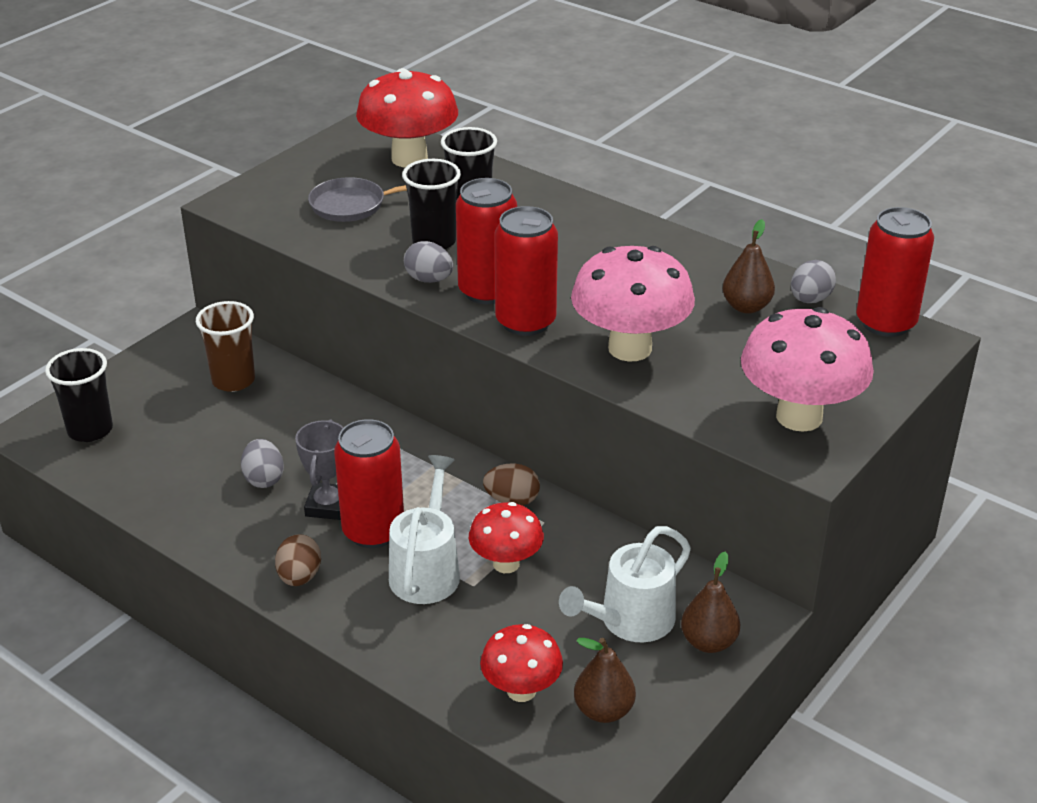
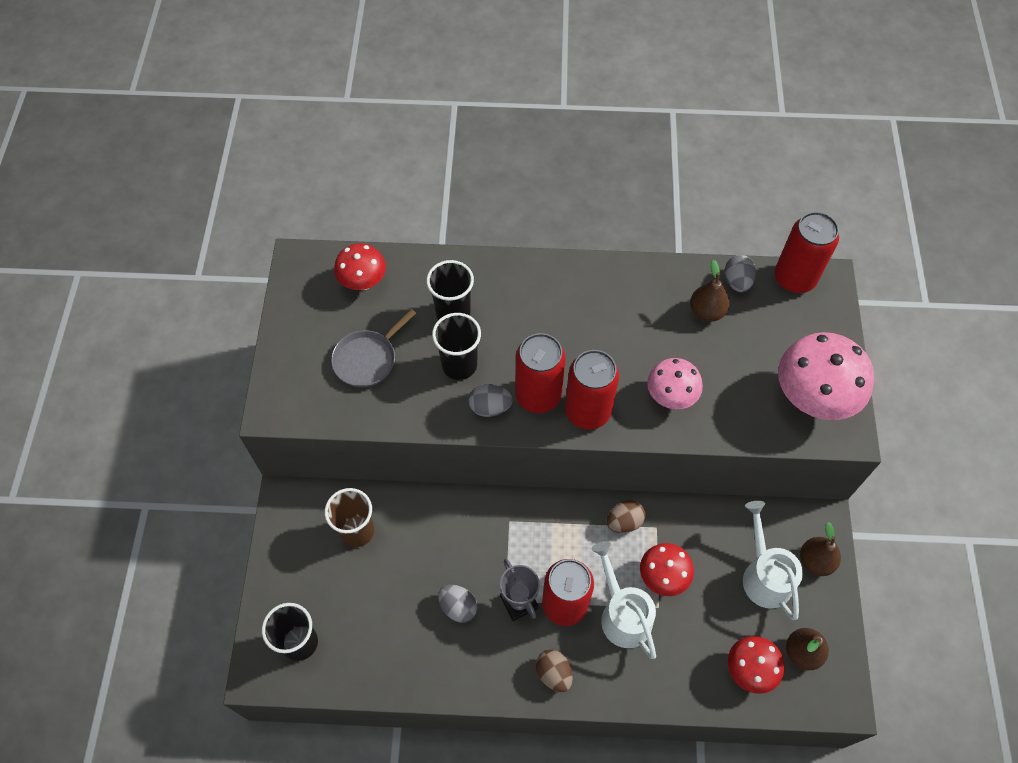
camera: 35 degrees left, 25 degrees up
(409, 158) = (363, 282): red mushroom -> red mushroom, size x0.60
(629, 621) = (764, 575): white watering can -> white watering can turned 150 degrees clockwise
(630, 348) = (670, 396): pink mushroom -> pink mushroom, size x0.60

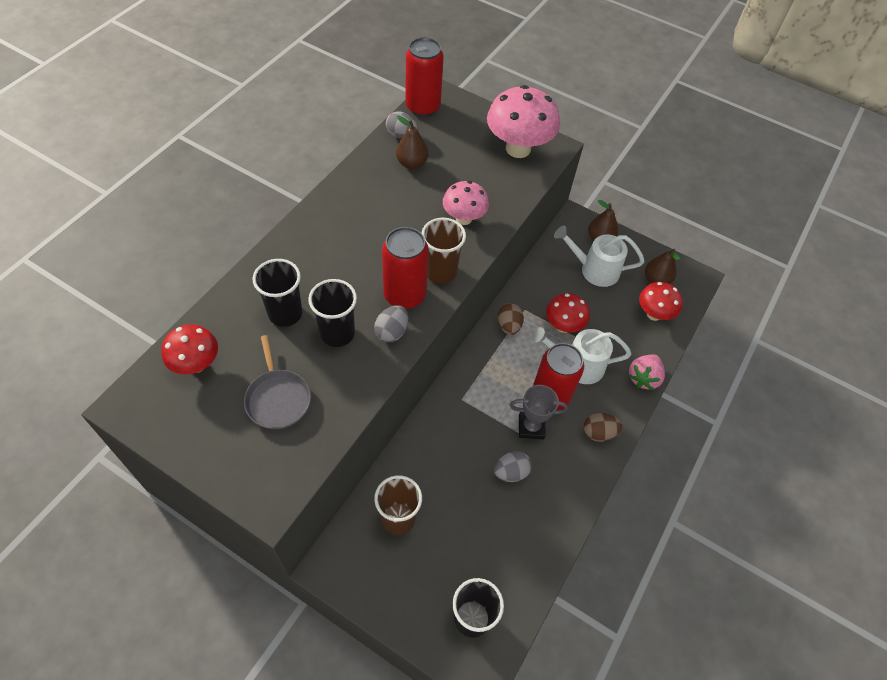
camera: 65 degrees left, 5 degrees down
(587, 411) = (440, 272): red can -> brown cup
(653, 693) = (643, 378): none -> pink strawberry

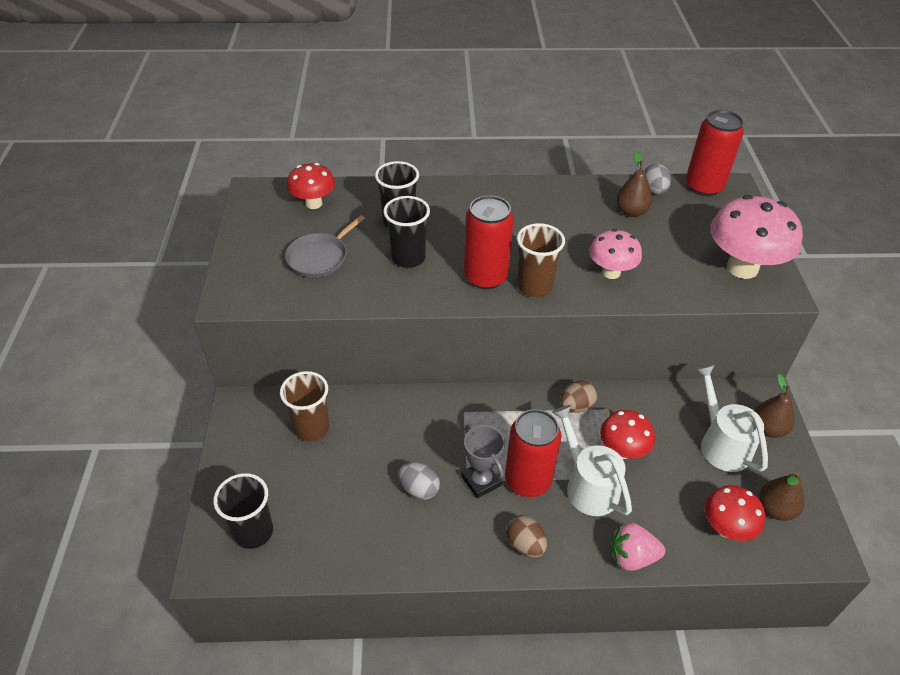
camera: 60 degrees right, 10 degrees down
(392, 332) = (440, 288): grey egg -> none

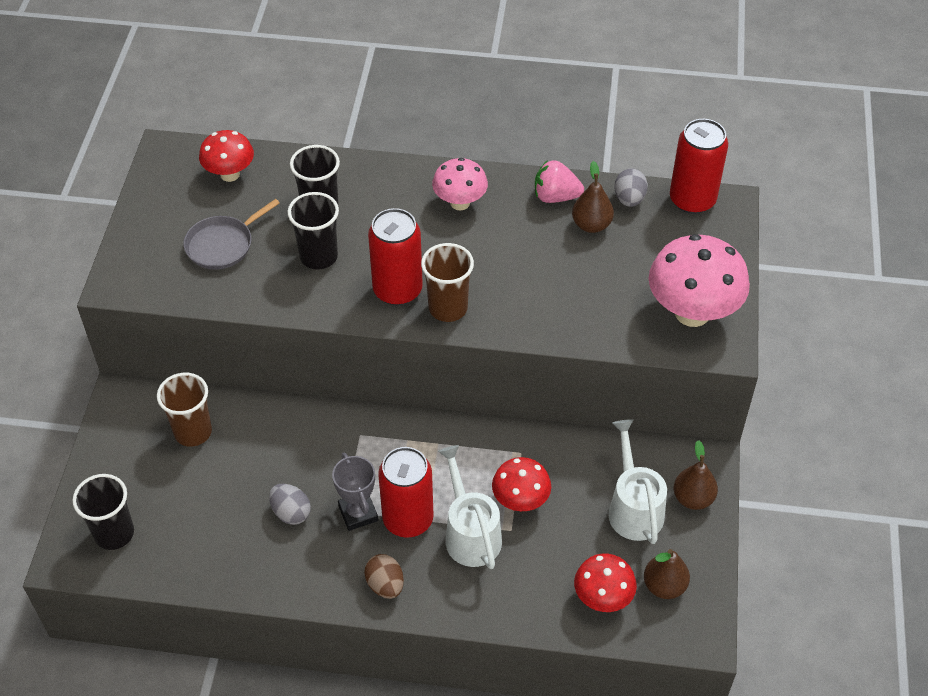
camera: 10 degrees right, 5 degrees up
(576, 406) = (486, 445): brown egg -> none
(611, 272) = (539, 301): pink mushroom -> pink mushroom (460, 203)
(631, 557) = (492, 612): pink strawberry -> pink strawberry (555, 197)

